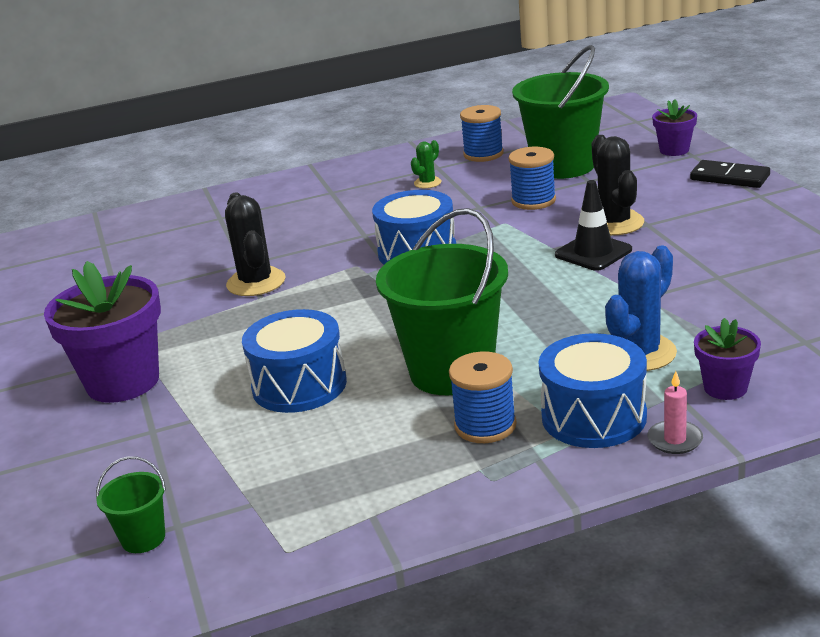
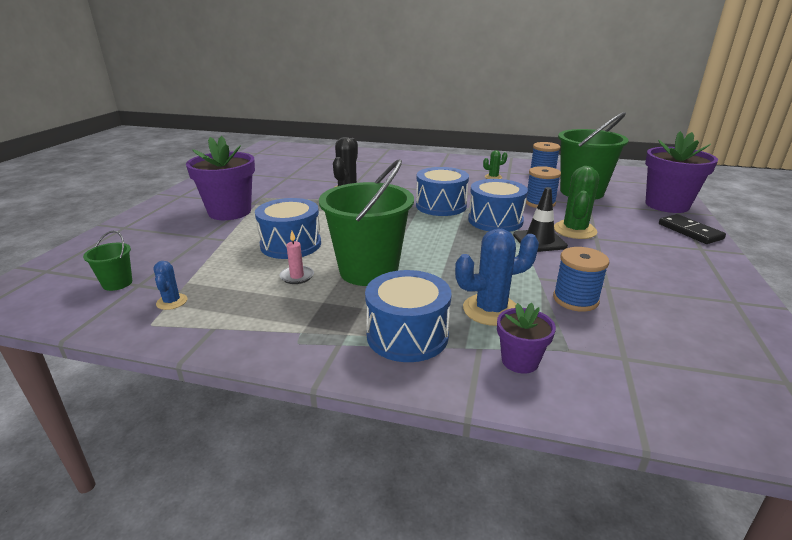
camera: 30 degrees right, 0 degrees up
(266, 518) = (172, 302): none -> blue cactus
(485, 426) = (341, 308): blue spool -> blue spool (575, 299)
(511, 246) = (495, 220): none -> blue drum
(614, 223) = (574, 230): black cactus -> green cactus
(674, 150) = (667, 205): purple flower pot -> purple flower pot, size x1.92
(675, 440) = (437, 379): pink candle -> pink candle (297, 276)

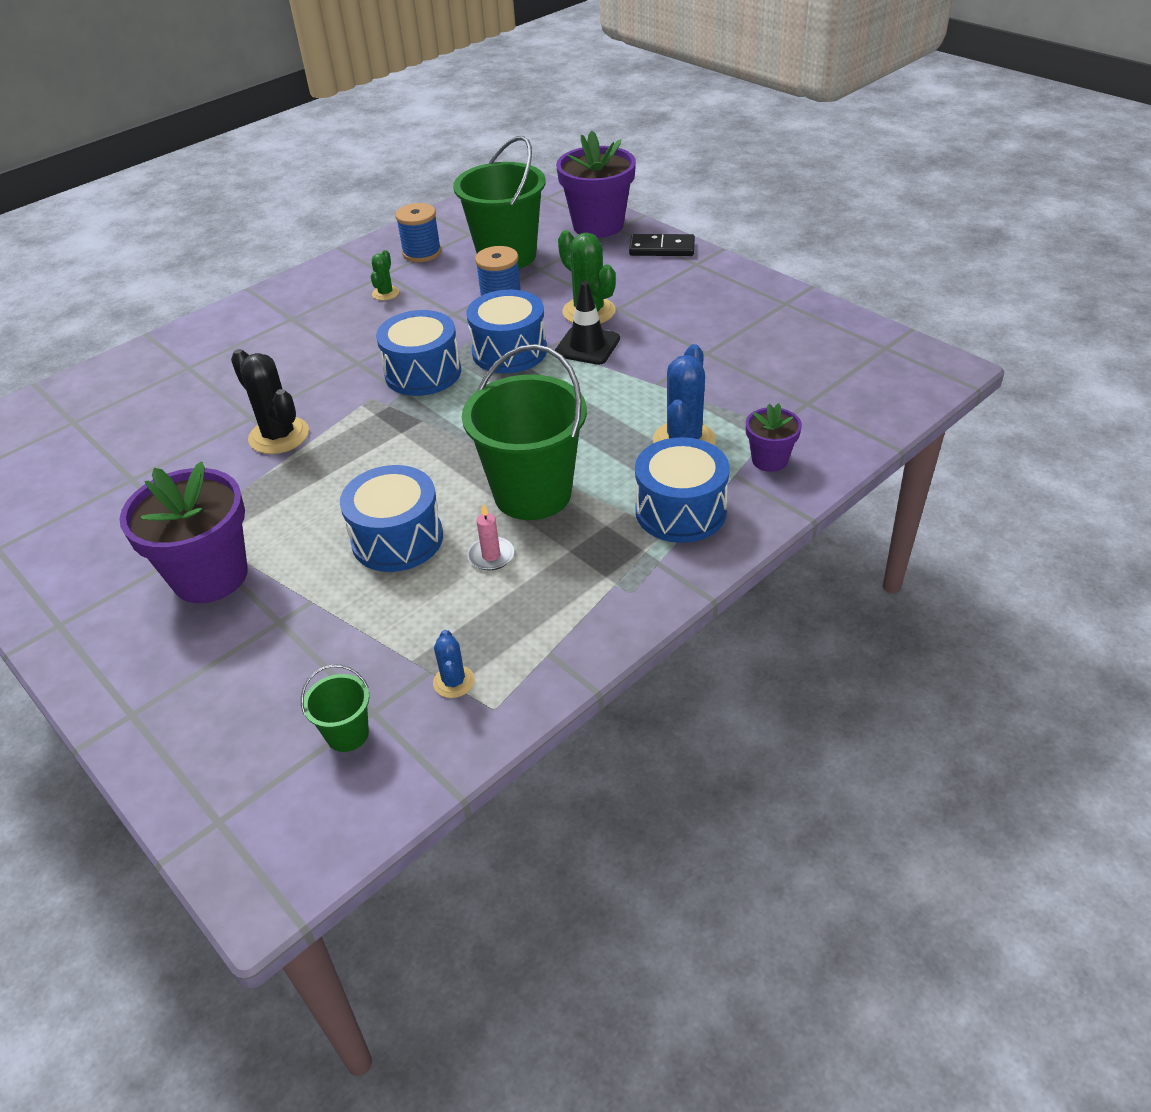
camera: 55 degrees left, 15 degrees up
(172, 302) = (454, 682): blue cactus -> blue cactus turned 60 degrees clockwise
(575, 299) = (711, 382): blue spool -> none

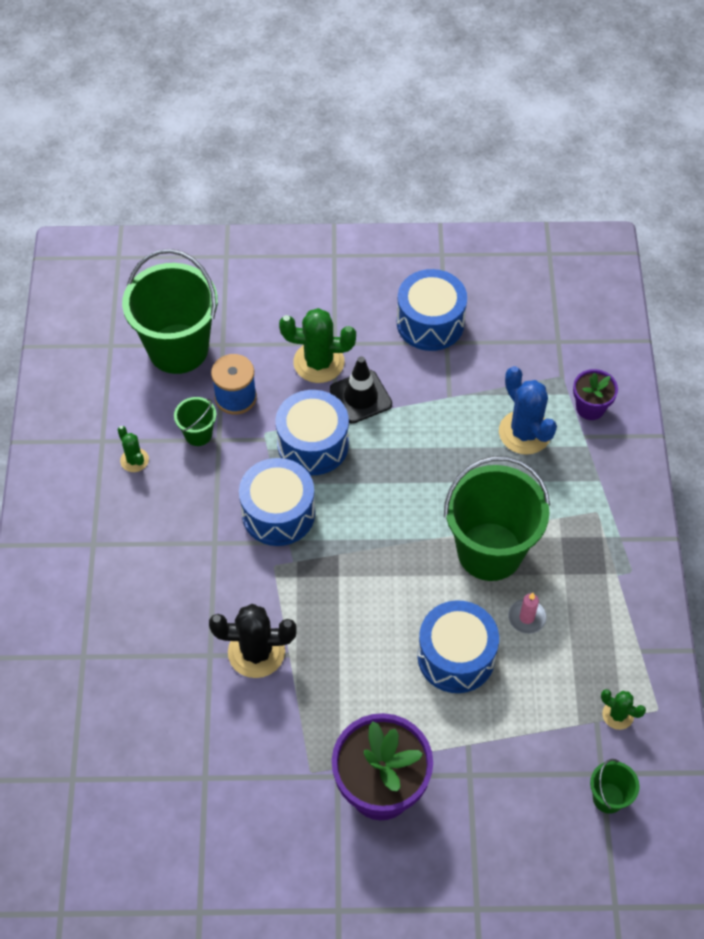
camera: 50 degrees left, 15 degrees up
(422, 253) = (100, 395): blue spool -> none
(445, 303) = (198, 434): none -> green bucket
(454, 682) = (618, 715): blue cactus -> green cactus
(598, 225) = (206, 262): purple flower pot -> none
(662, 248) = (289, 256): black domino -> none
(680, 511) = (588, 490): blue drum -> blue drum (430, 323)

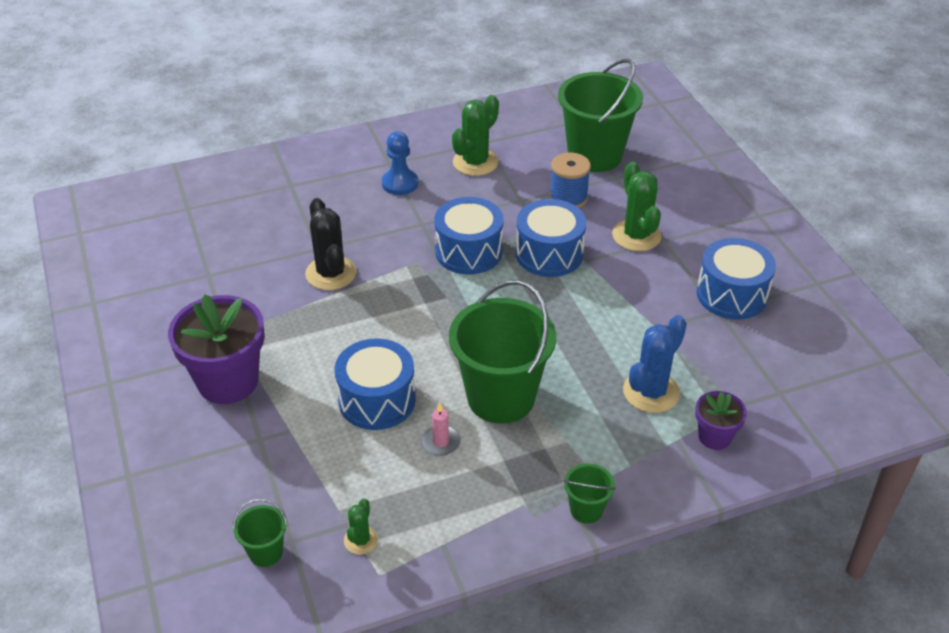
camera: 70 degrees right, 15 degrees down
(134, 460) = (475, 162): green cactus -> green cactus, size x1.86
(135, 544) = (400, 183): none -> blue pawn
(198, 434) = (519, 188): green bucket -> green bucket (586, 510)
(360, 397) = (617, 270): black traffic cone -> none

